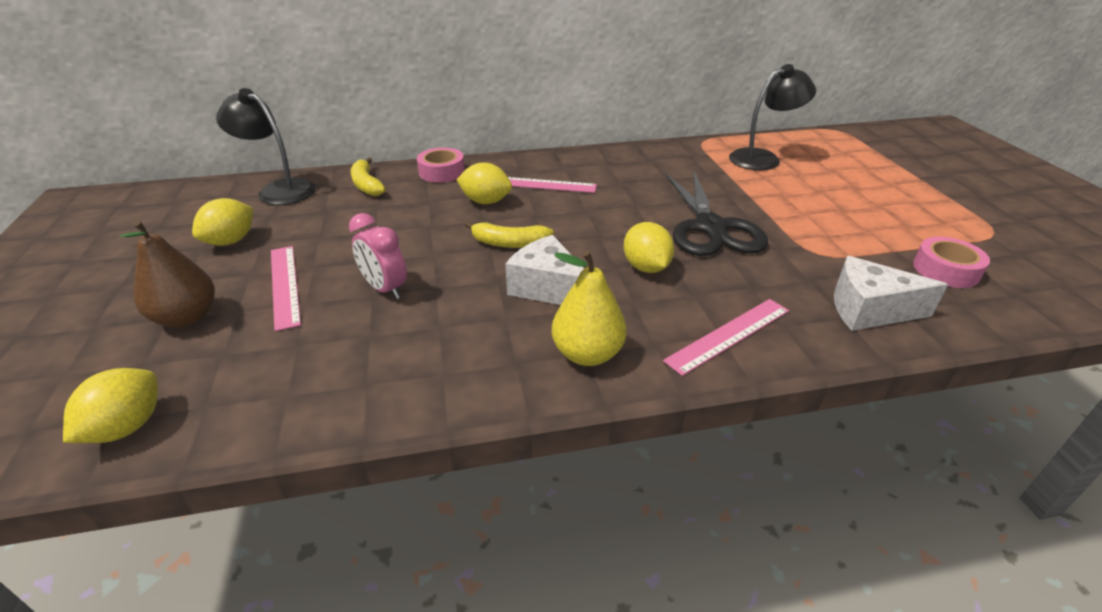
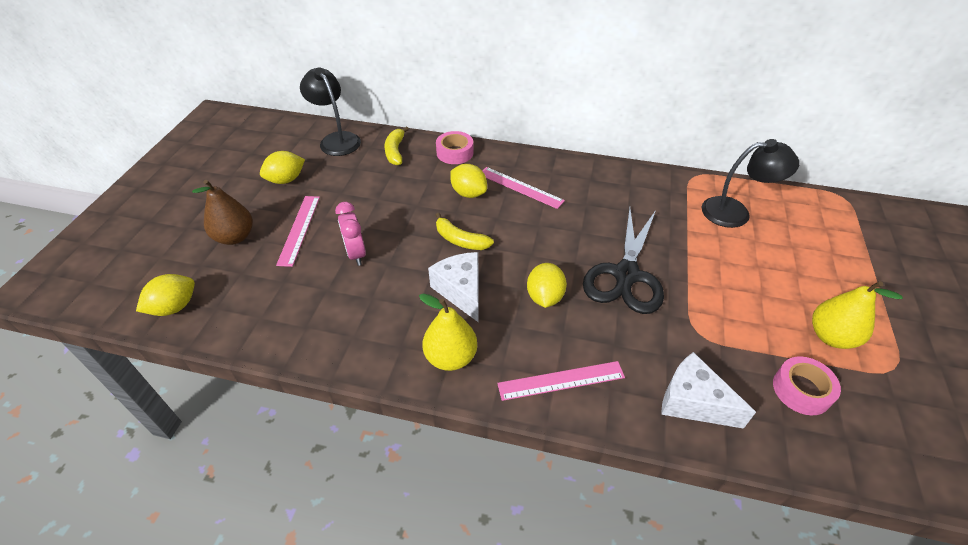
camera: 25 degrees right, 10 degrees up
(926, 224) = (831, 336): none -> yellow pear

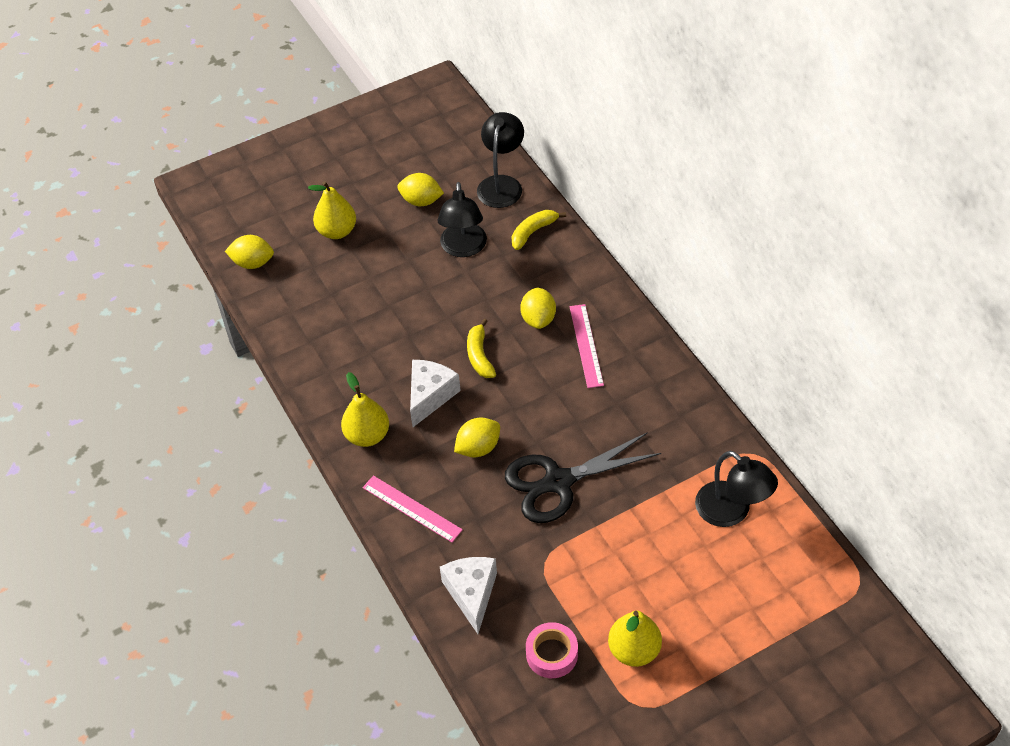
camera: 50 degrees right, 5 degrees up
(235, 237) = (337, 231): brown pear -> yellow pear
(299, 229) = (383, 257): pink ruler -> none
(356, 254) = (397, 309): pink clock -> none
(357, 187) = (463, 248): none -> black lamp
(455, 153) = (579, 270): pink tape -> none

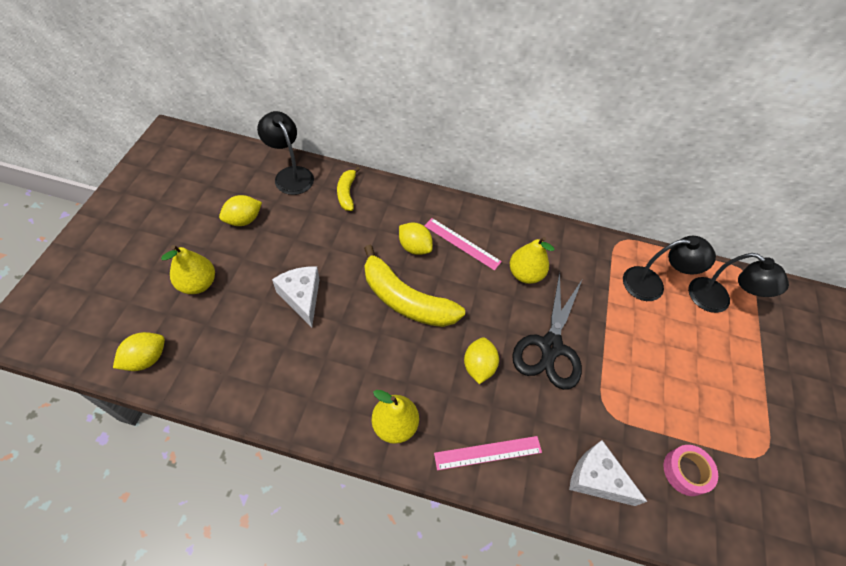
camera: 55 degrees left, 5 degrees up
(430, 396) = (405, 355): white cheese -> white cheese (302, 297)
(463, 248) = (311, 233): black lamp -> black lamp (717, 301)
(479, 356) = (405, 300): yellow banana -> yellow banana, size x1.93
(634, 650) = (717, 420): yellow pear -> yellow pear (525, 274)

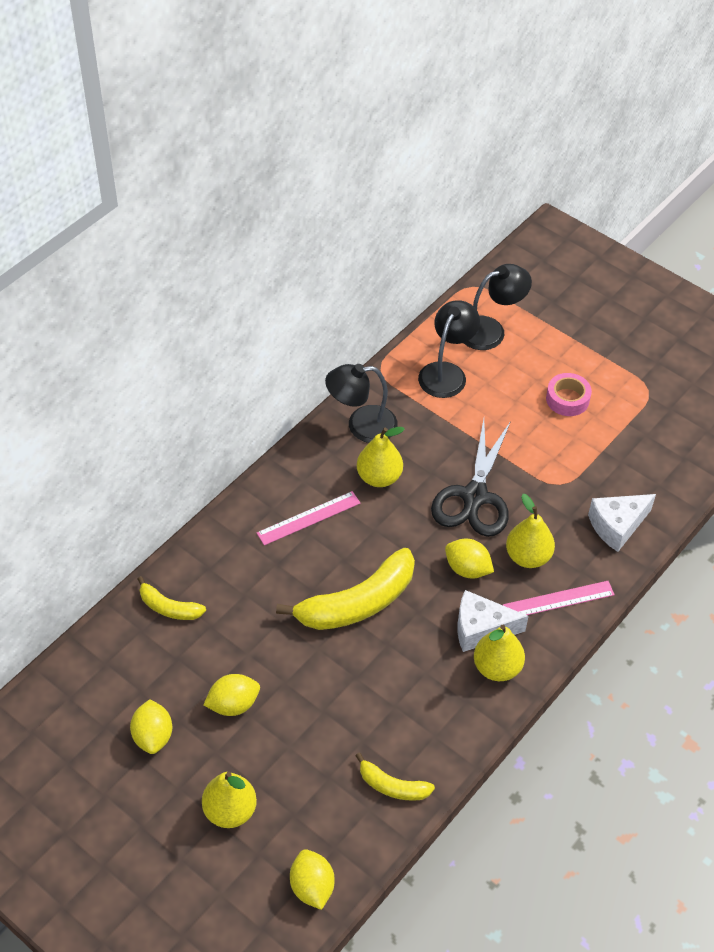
camera: 60 degrees left, 5 degrees down
(251, 383) = (392, 786): none -> yellow banana
(290, 175) = (102, 661): black lamp -> black lamp (361, 425)
(302, 297) = (304, 705): white cheese -> white cheese (481, 629)
(414, 247) = (290, 567): yellow lemon -> yellow lemon (233, 704)
(488, 453) = (558, 600): pink ruler -> pink ruler turned 60 degrees clockwise
(517, 410) = (528, 556): none -> yellow pear
(550, 346) = (474, 496): black scissors -> black scissors turned 60 degrees clockwise
(686, 471) = (639, 456): pink tape -> pink tape (567, 399)

